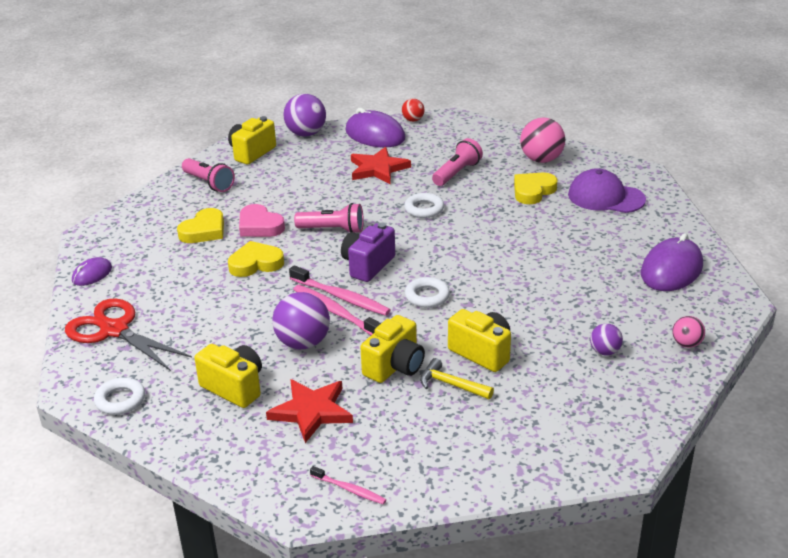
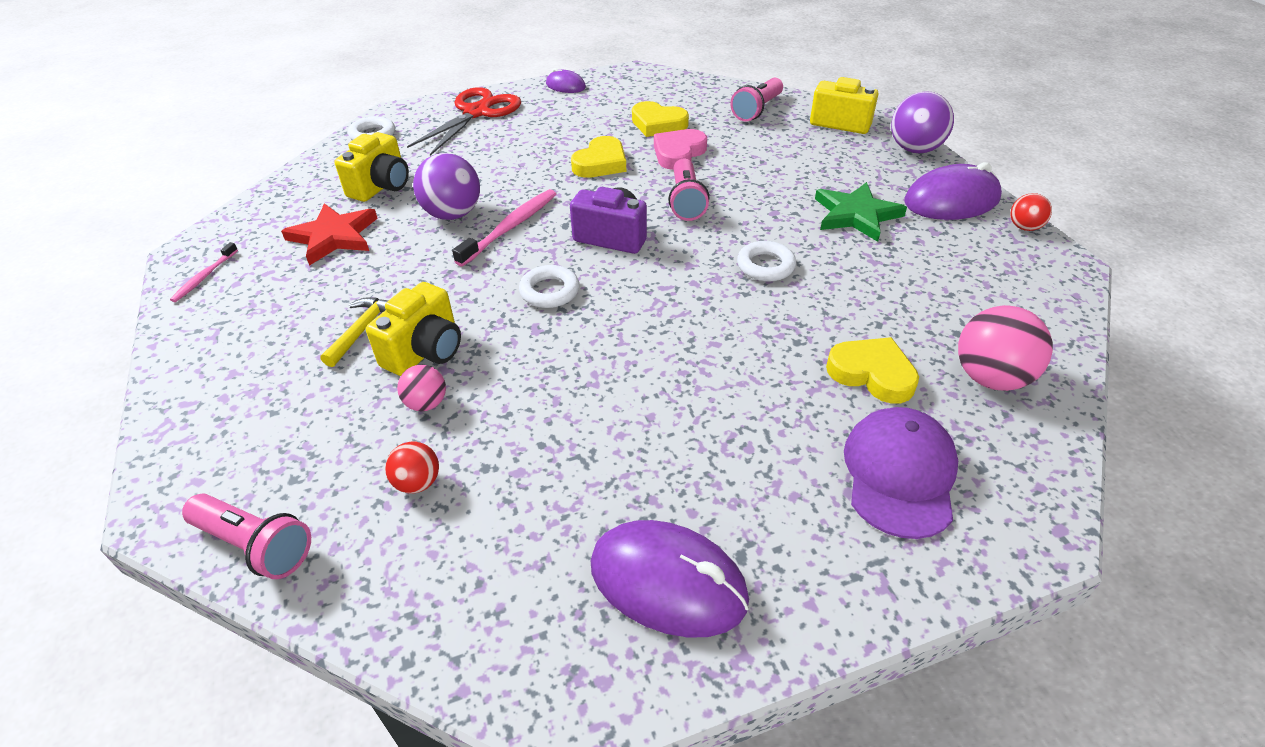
camera: 80 degrees right, 10 degrees up
(255, 263) = (601, 163): yellow heart -> yellow heart turned 60 degrees clockwise
(341, 297) = (542, 226): pink toothbrush -> none
(375, 135) = (951, 200): purple mouse -> purple mouse turned 45 degrees clockwise
(378, 169) = (856, 215): red star -> green star
(395, 366) = (403, 282): yellow camera -> none
(457, 173) = (885, 286): pink flashlight -> pink flashlight (255, 545)
(604, 351) = (418, 483): purple ball -> red ball
(686, 344) = (431, 600): pink ball -> pink ball (426, 403)

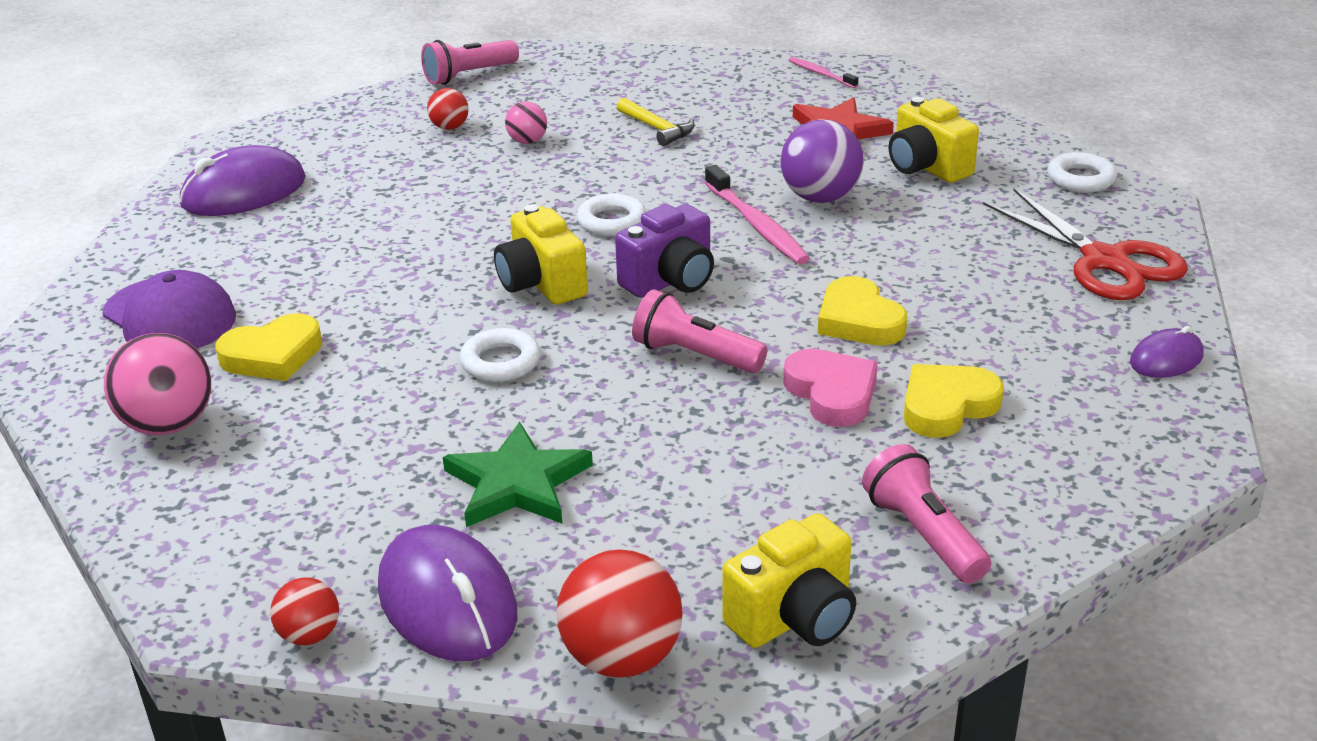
camera: 120 degrees right, 10 degrees down
(425, 351) = (594, 150): yellow camera -> yellow camera (541, 284)
(914, 149) = (621, 657): purple ball -> red ball
(951, 200) = (447, 601): purple mouse -> purple mouse turned 45 degrees counterclockwise

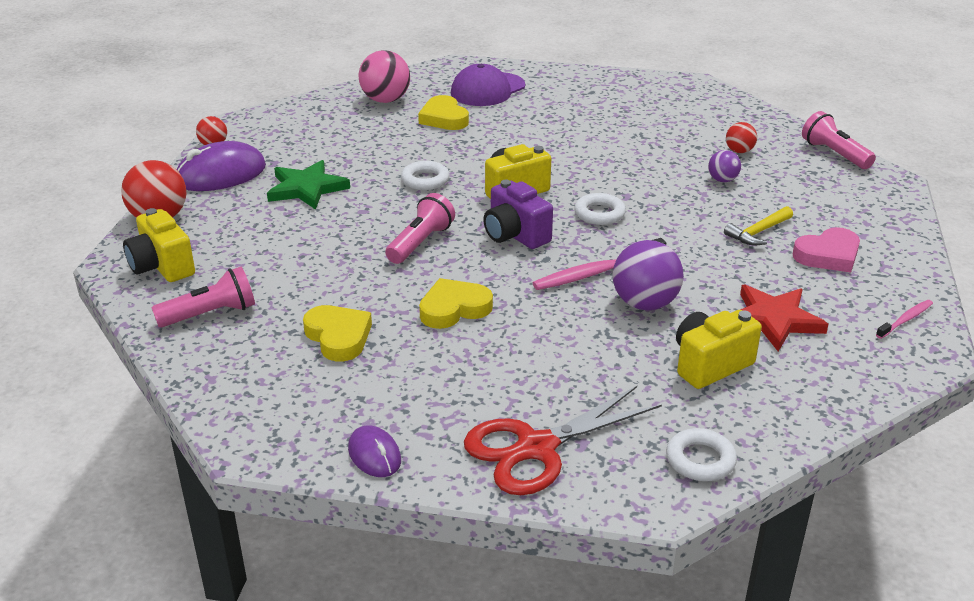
camera: 90 degrees right, 0 degrees up
(244, 192) = (631, 94): purple mouse -> none
(527, 141) = (722, 180): pink ball -> purple ball
(832, 393) = (365, 291): pink heart -> pink heart (828, 255)

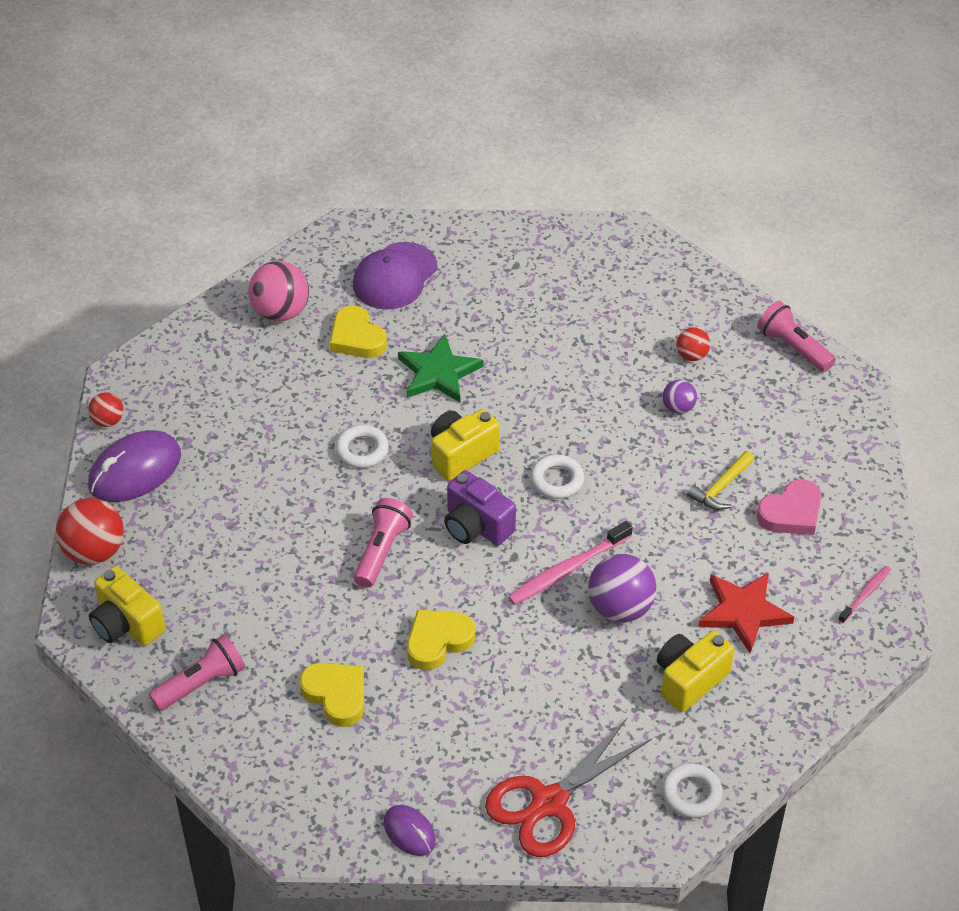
camera: 10 degrees left, 15 degrees up
(306, 188) = (237, 481): green star -> green star (438, 373)

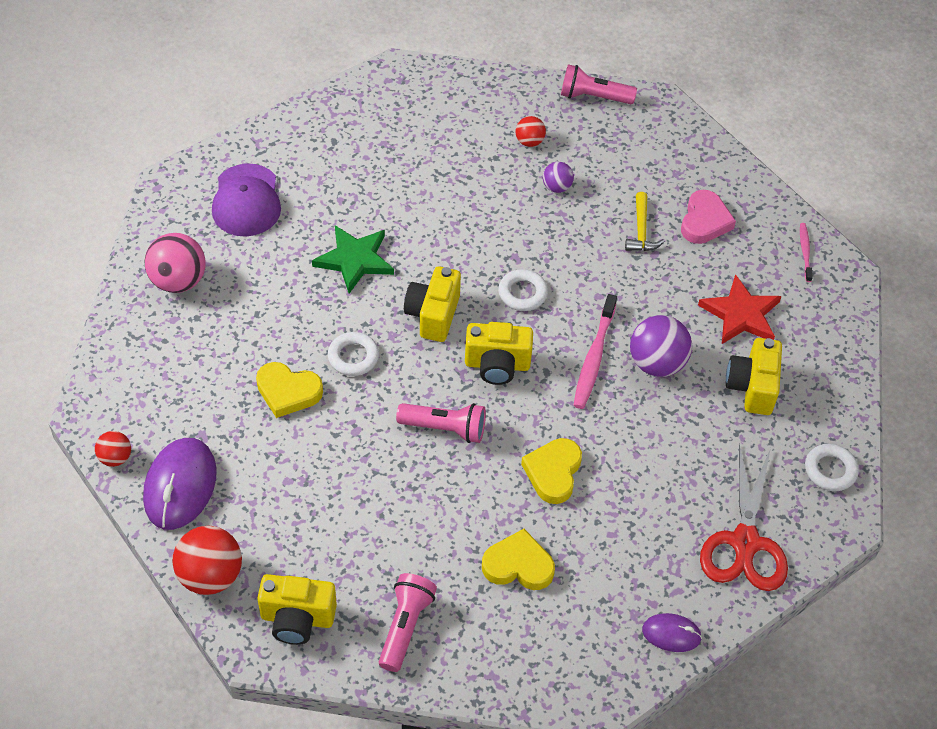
camera: 40 degrees left, 5 degrees up
(356, 338) = (262, 268): yellow heart -> yellow heart (288, 392)
(382, 551) = (445, 428): pink flashlight -> pink flashlight turned 120 degrees clockwise
(476, 526) = (497, 365): purple camera -> yellow camera

